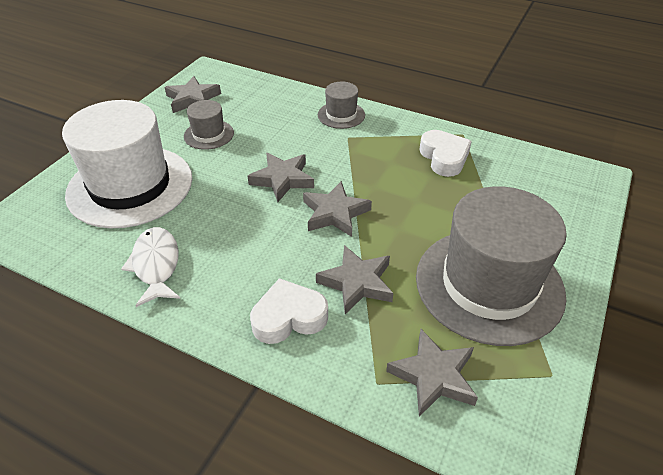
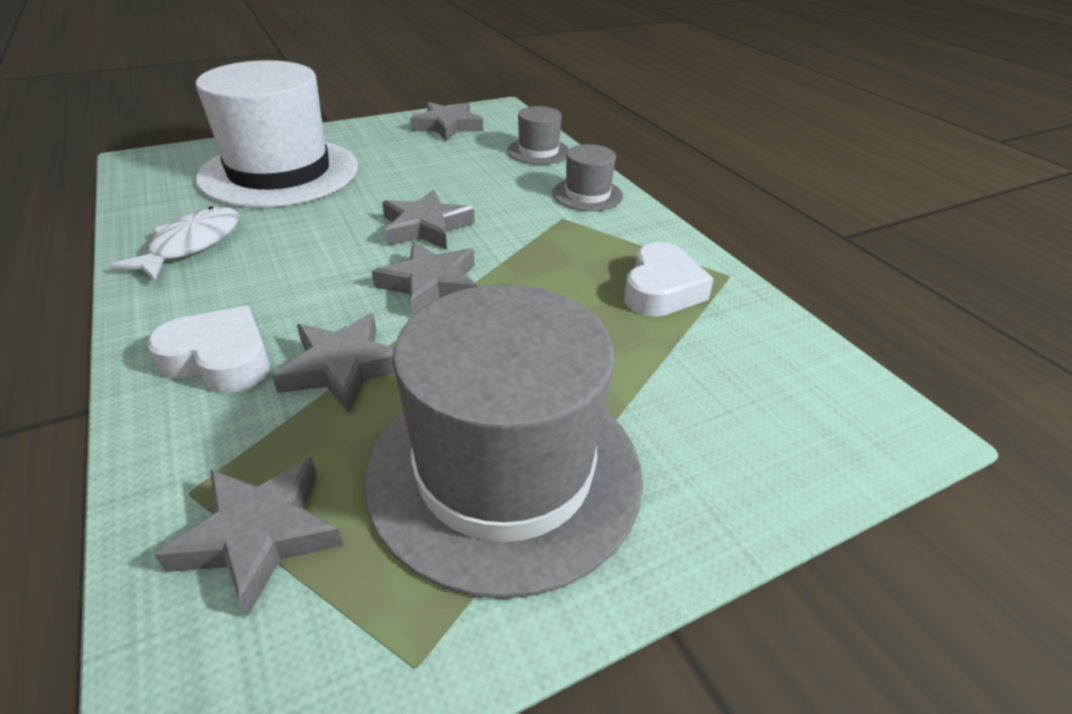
camera: 35 degrees right, 5 degrees down
(209, 134) = (416, 159): grey hat -> grey hat (538, 151)

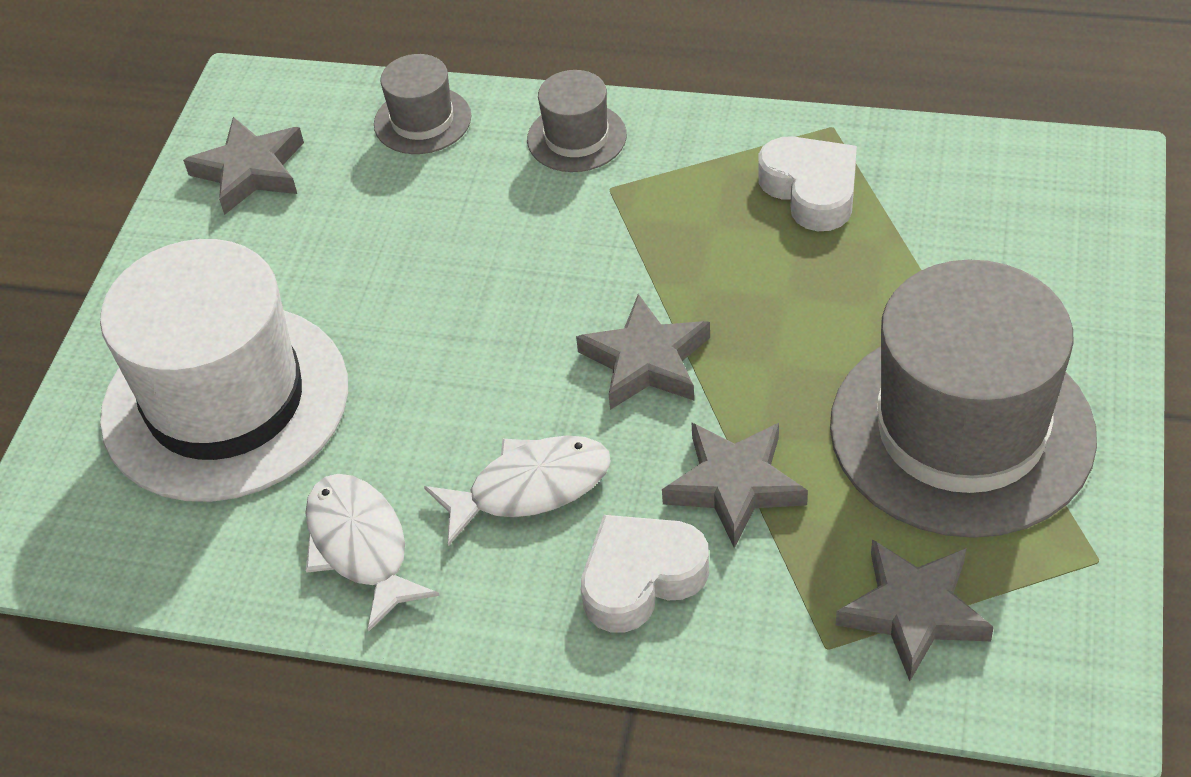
camera: 45 degrees left, 10 degrees up
(280, 283) = (530, 488): none -> white fish
(425, 227) = (518, 314): grey star -> none

